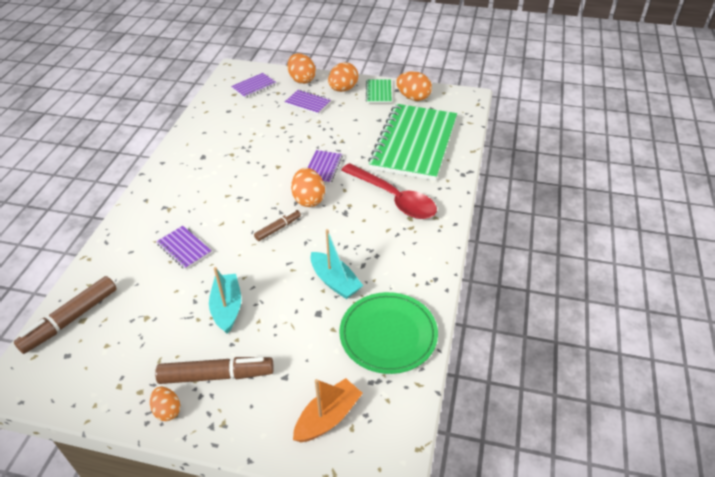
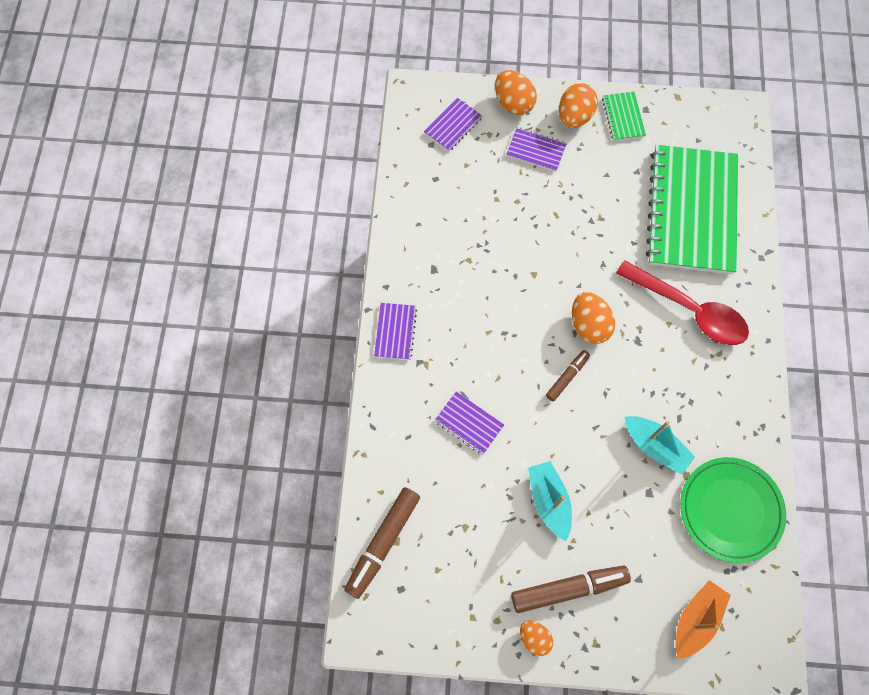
camera: 10 degrees left, 25 degrees up
(323, 168) = (590, 269): purple notebook -> purple notebook (395, 332)
(413, 97) = (670, 122): orange egg -> none

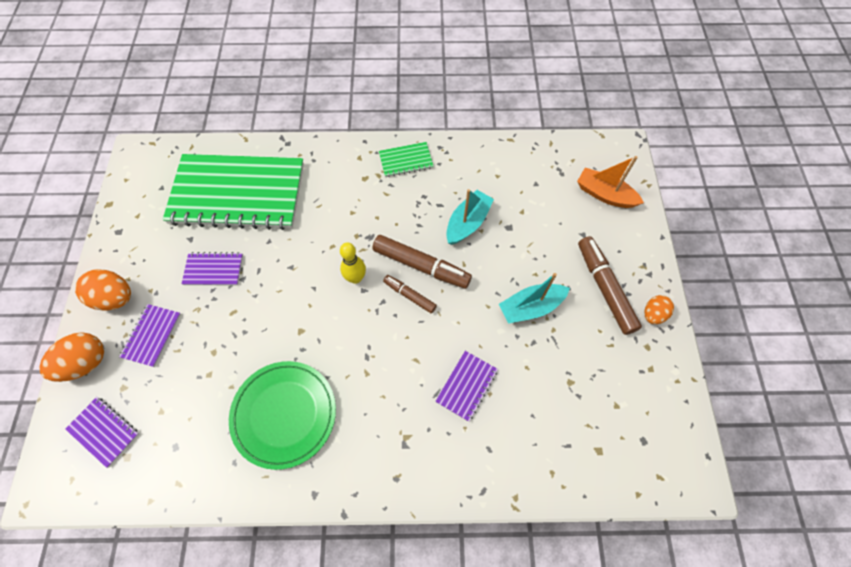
camera: 95 degrees left, 5 degrees down
(383, 543) = (603, 464): brown marker -> brown marker (421, 265)
(395, 332) = (370, 476): purple notebook -> purple notebook (213, 270)
(589, 325) = (355, 278): orange egg -> yellow bowling pin
(623, 117) = (124, 252): green notebook -> green notebook (406, 160)
(689, 310) = (338, 197): red spoon -> none
(730, 510) = (513, 170): green plate -> green plate (284, 414)

